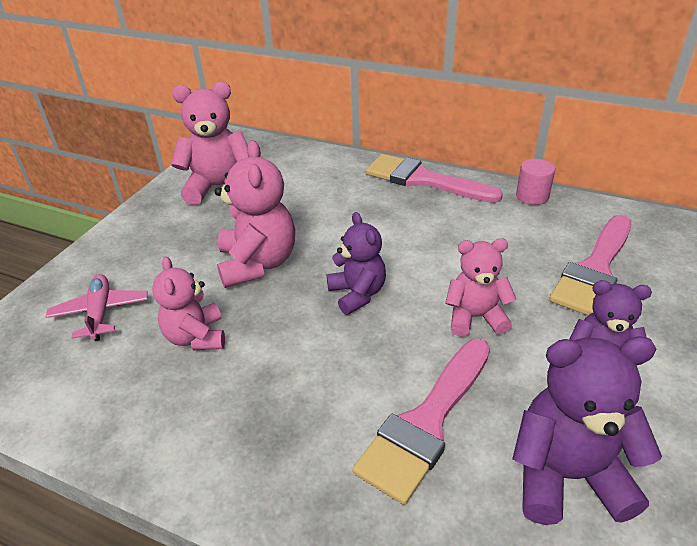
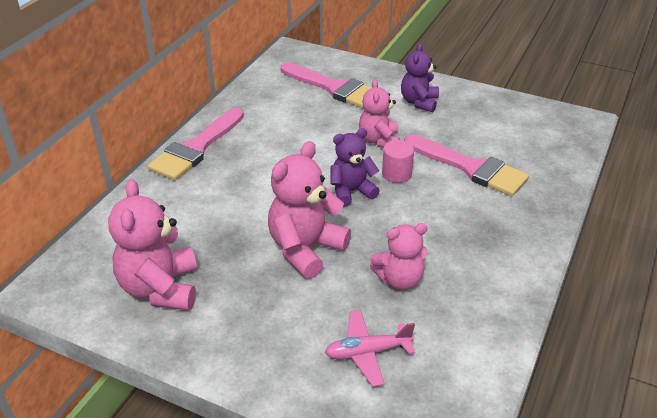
camera: 90 degrees left, 0 degrees up
(258, 263) = (305, 249): pink teddy bear -> pink teddy bear turned 45 degrees counterclockwise
(532, 196) = (239, 98): pink cylinder -> pink cylinder (396, 174)
(567, 475) = (497, 125): purple teddy bear -> none

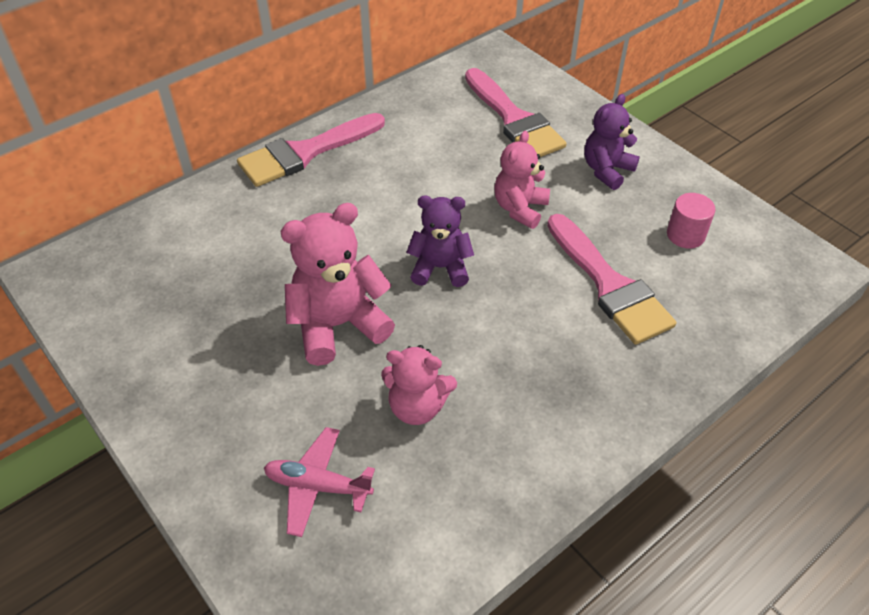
camera: 25 degrees right, 10 degrees up
(160, 288) = (158, 316): pink teddy bear -> none
(396, 174) = (510, 262): pink cylinder -> pink cylinder (685, 235)

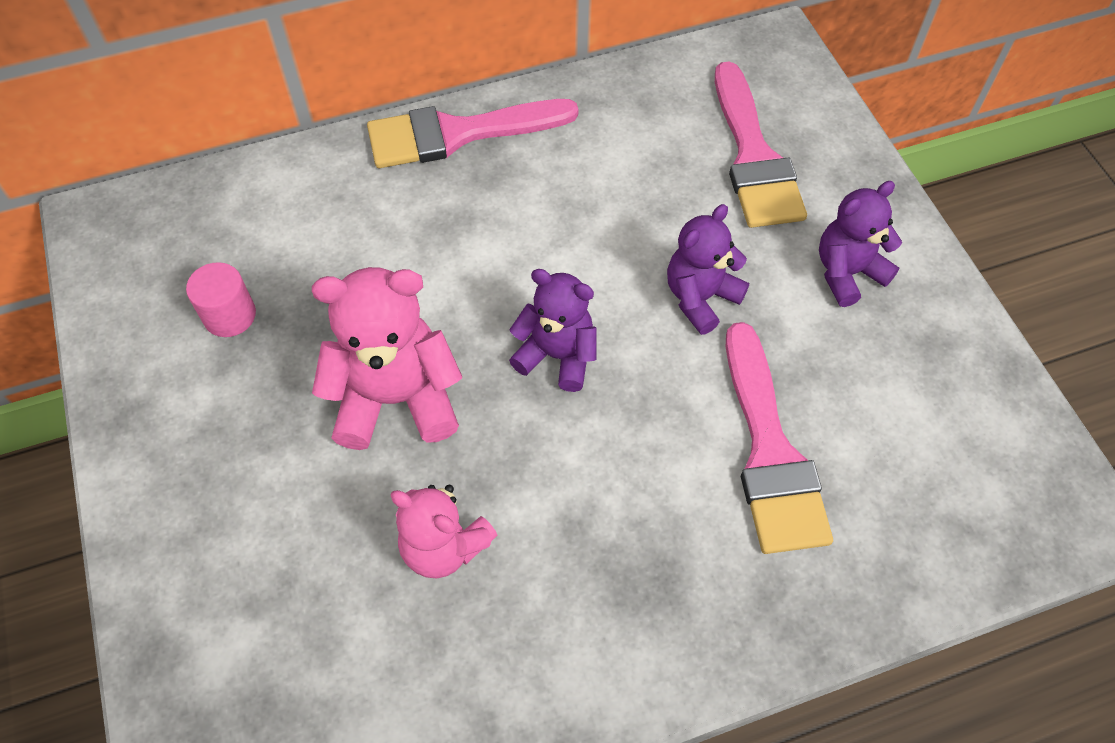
camera: 20 degrees right, 10 degrees up
(317, 486) = (282, 613): pink plane -> none
(520, 208) = (700, 298): pink teddy bear -> purple teddy bear
(685, 235) = (913, 407): pink cylinder -> pink cylinder (229, 315)

